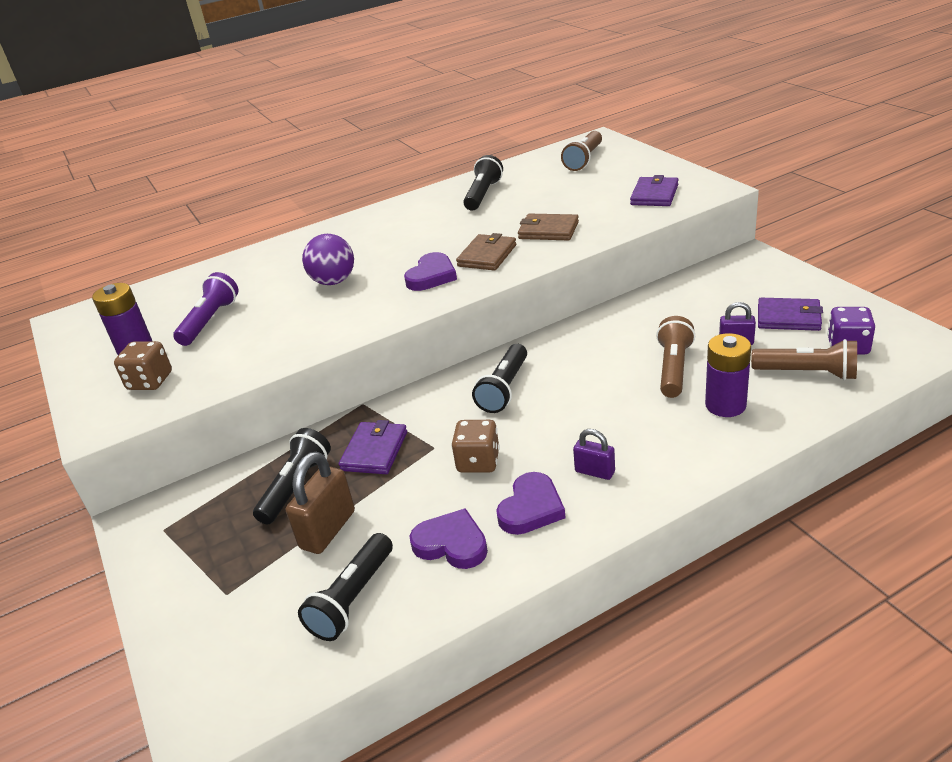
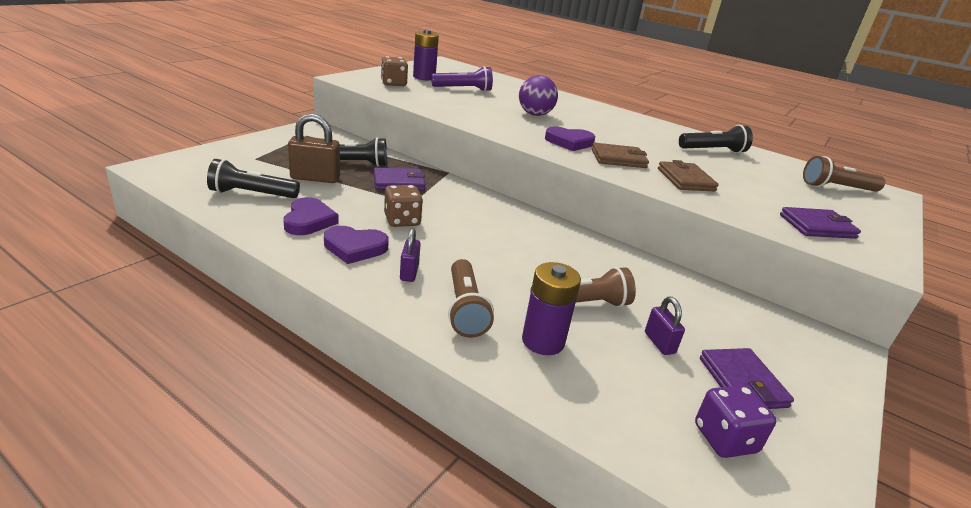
camera: 55 degrees right, 5 degrees down
(504, 389) = (497, 221): black flashlight -> none
(807, 373) = (641, 401): brown flashlight -> brown flashlight (465, 309)

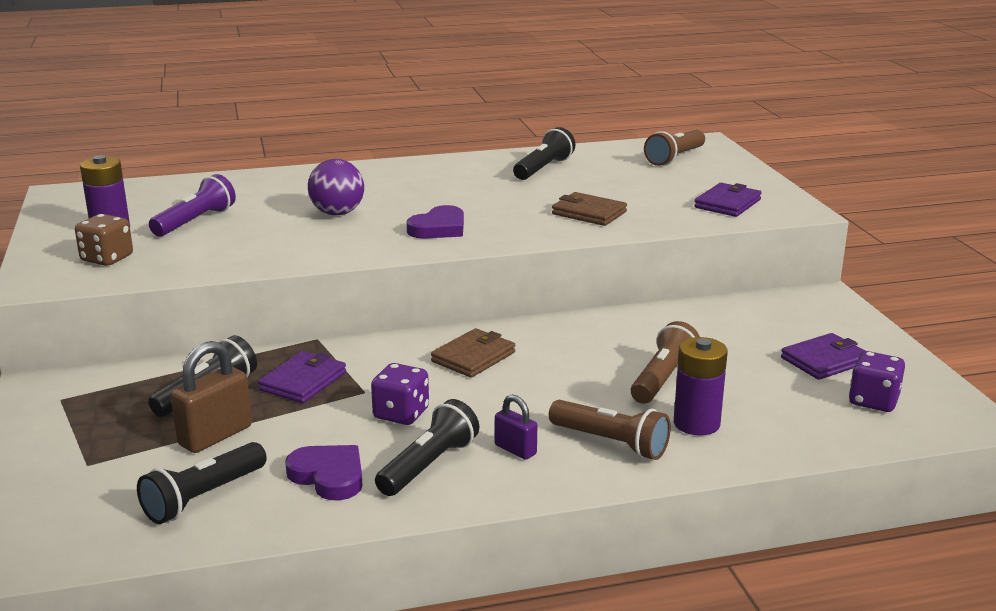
camera: 45 degrees left, 5 degrees down
(355, 248) = (428, 465): purple heart -> black flashlight
(402, 220) = (401, 414): brown dice -> purple dice
(618, 159) = (508, 222): brown wallet -> brown wallet (473, 357)
(659, 343) = (749, 370): purple padlock -> none
(742, 382) = (824, 360): purple wallet -> purple wallet turned 60 degrees counterclockwise

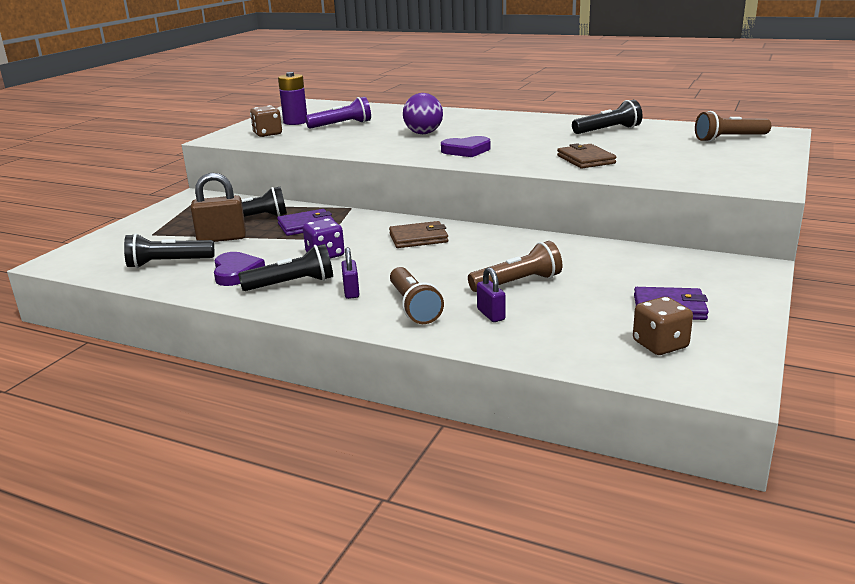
camera: 40 degrees right, 0 degrees up
(696, 423) = (491, 314): purple battery -> purple padlock
(727, 204) = (711, 172): purple wallet -> none
(873, 401) = (660, 345): purple dice -> brown dice

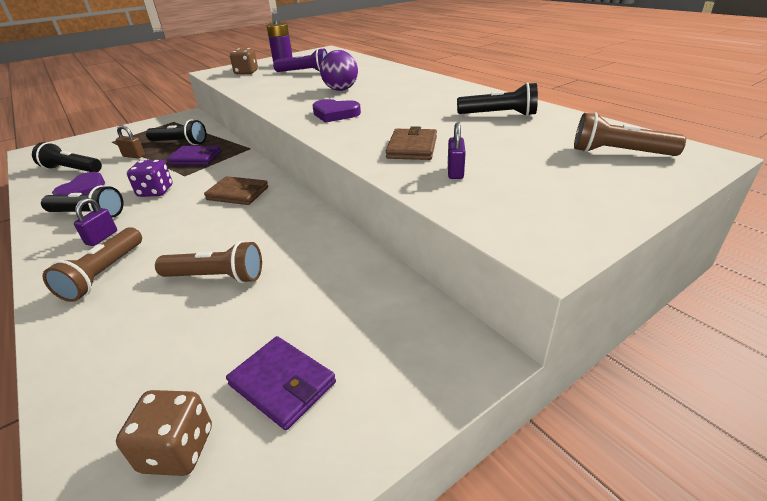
camera: 30 degrees right, 10 degrees up
(222, 238) = (134, 156): brown padlock -> brown padlock, size x0.59
(491, 314) = (131, 311): purple padlock -> purple padlock (455, 172)

